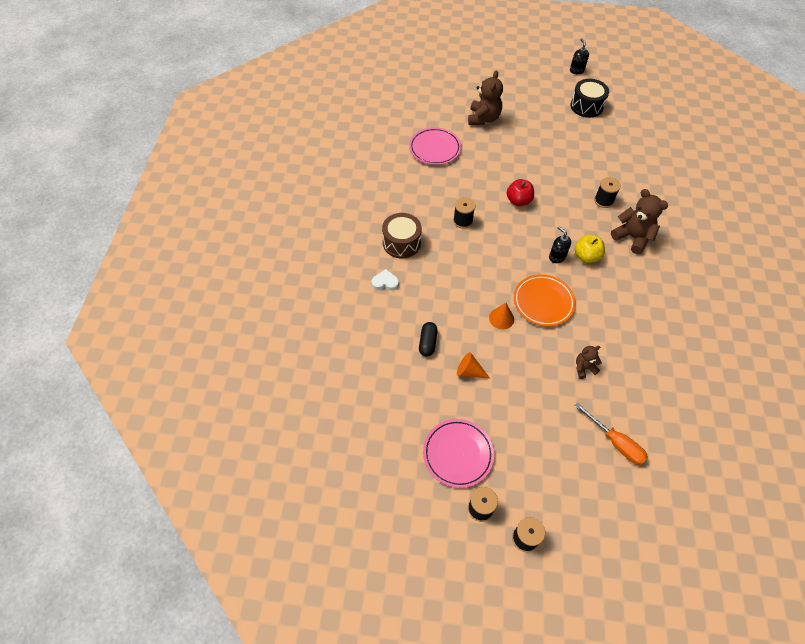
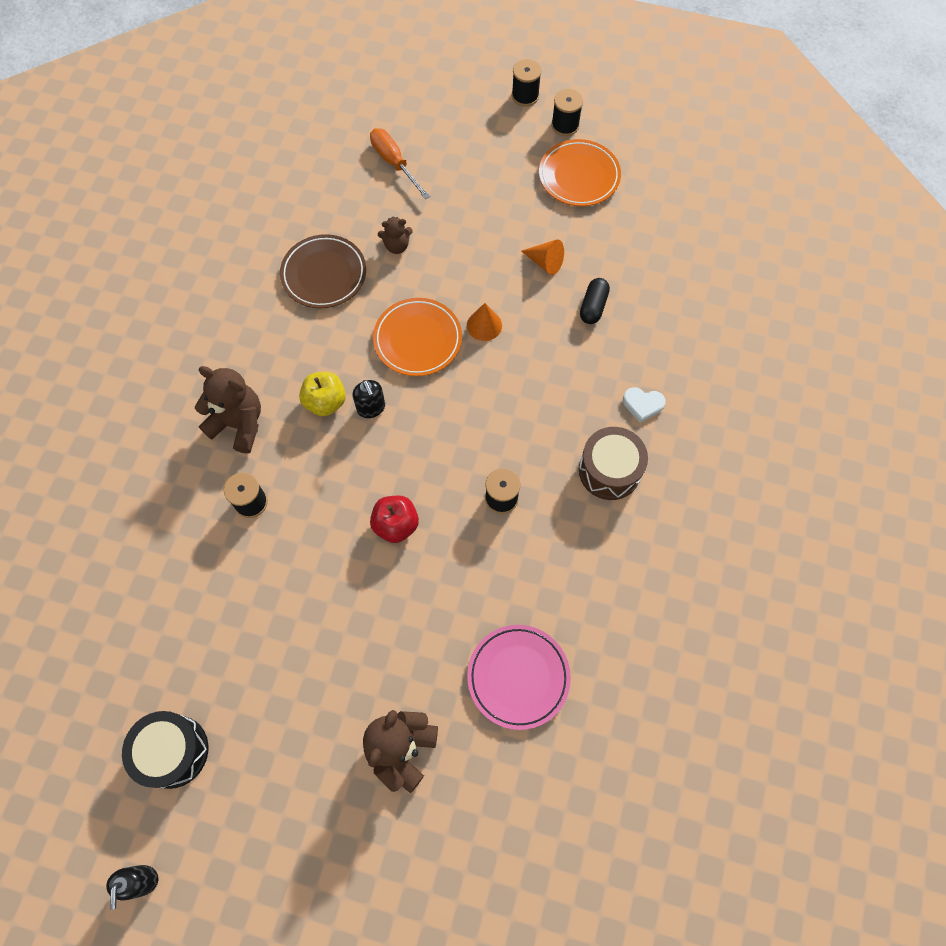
camera: 170 degrees left, 10 degrees up
(458, 454) = (579, 176): pink plate -> orange plate
(627, 338) = (324, 274): none -> brown plate
(632, 237) = (239, 424): brown teddy bear -> brown teddy bear turned 150 degrees clockwise

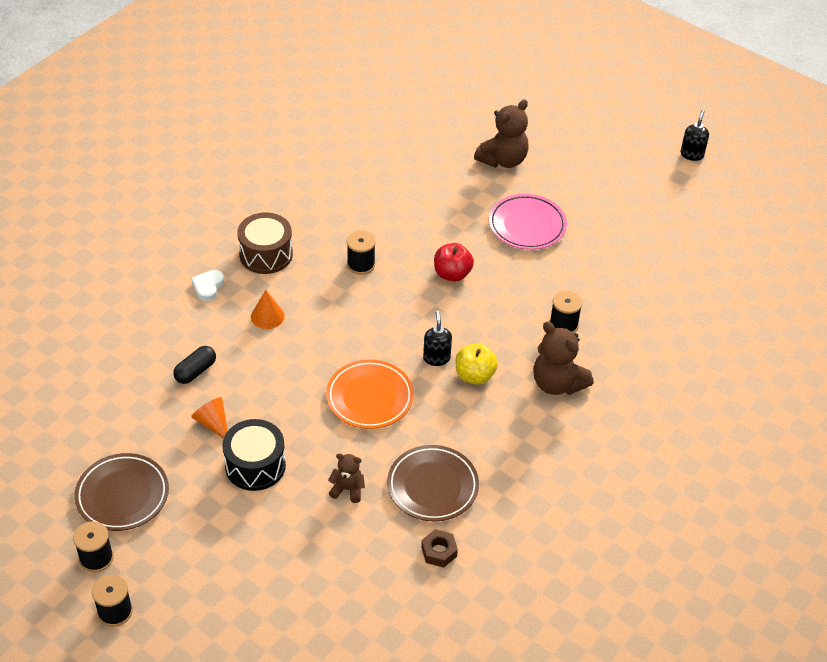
camera: 160 degrees left, 20 degrees down
(173, 751) = (659, 204): black drum -> black drum (255, 465)
(297, 221) = (439, 552): none -> brown nut
(394, 163) = (306, 581): orange screwdriver -> none
(484, 325) = (303, 389): orange cone -> orange cone (267, 316)
(518, 677) = (406, 168): pink plate -> pink plate (527, 225)
(579, 176) = (122, 495): orange plate -> brown plate
(642, 405) = (208, 287): white heart -> white heart turned 105 degrees counterclockwise

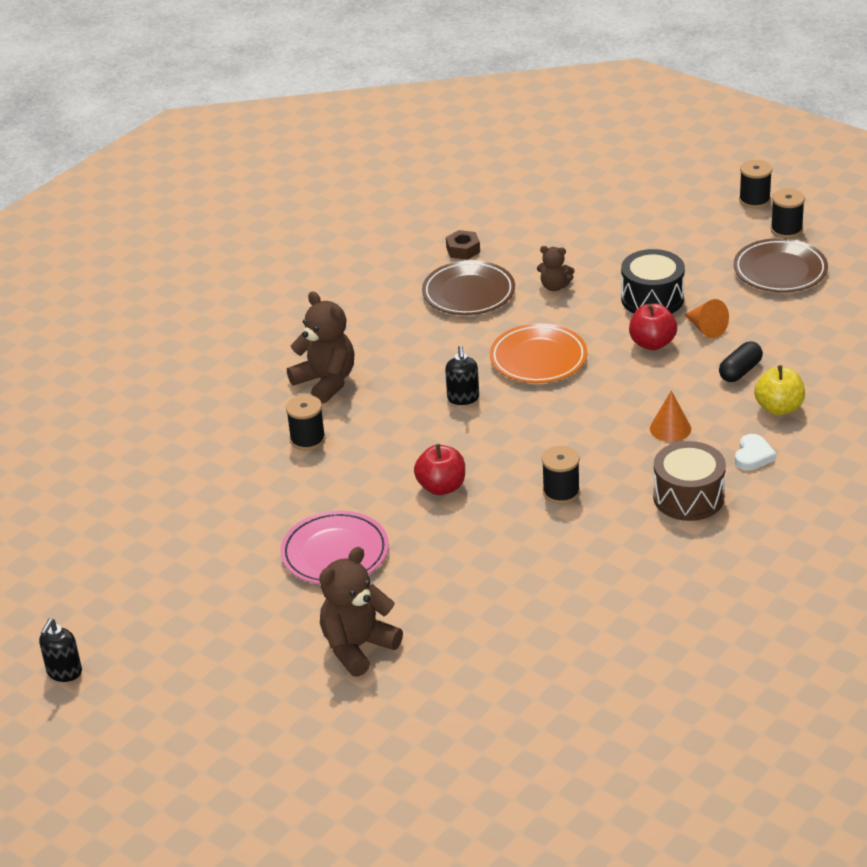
camera: 175 degrees left, 10 degrees down
(265, 408) = (652, 343): none -> red apple
(474, 375) = (419, 384): yellow apple -> yellow apple (779, 408)

